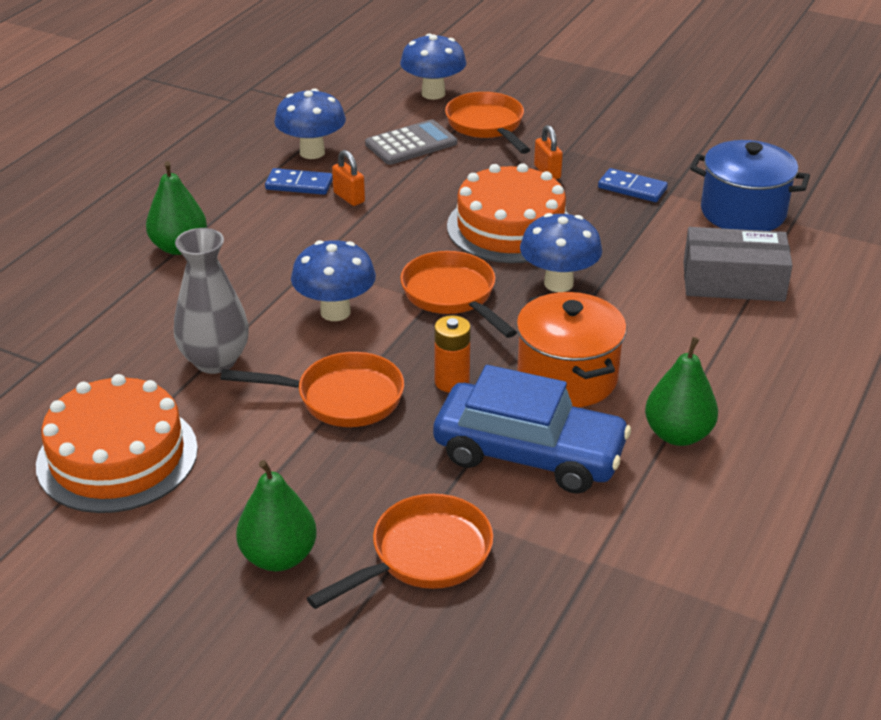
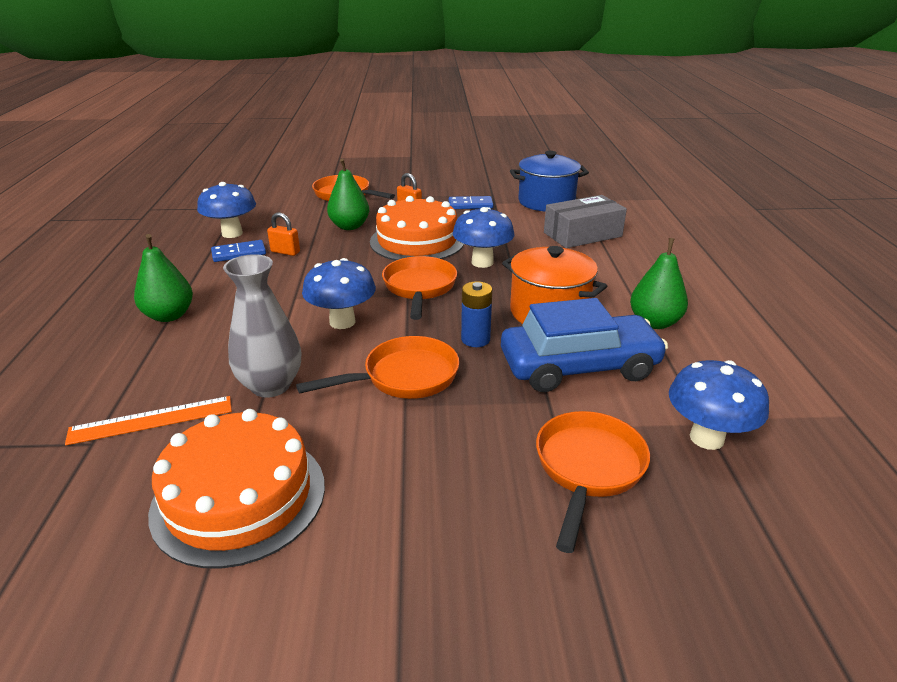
camera: 30 degrees left, 5 degrees down
(96, 358) = (151, 420): none -> orange ruler
(279, 557) = (473, 523): green pear -> green pear (349, 226)
(411, 144) = (302, 214): grey calculator -> none
(433, 94) = (292, 186): blue mushroom -> blue mushroom (706, 438)
(452, 296) = (419, 288): orange pan -> orange pan turned 60 degrees clockwise
(452, 382) = (475, 339): orange battery -> blue battery

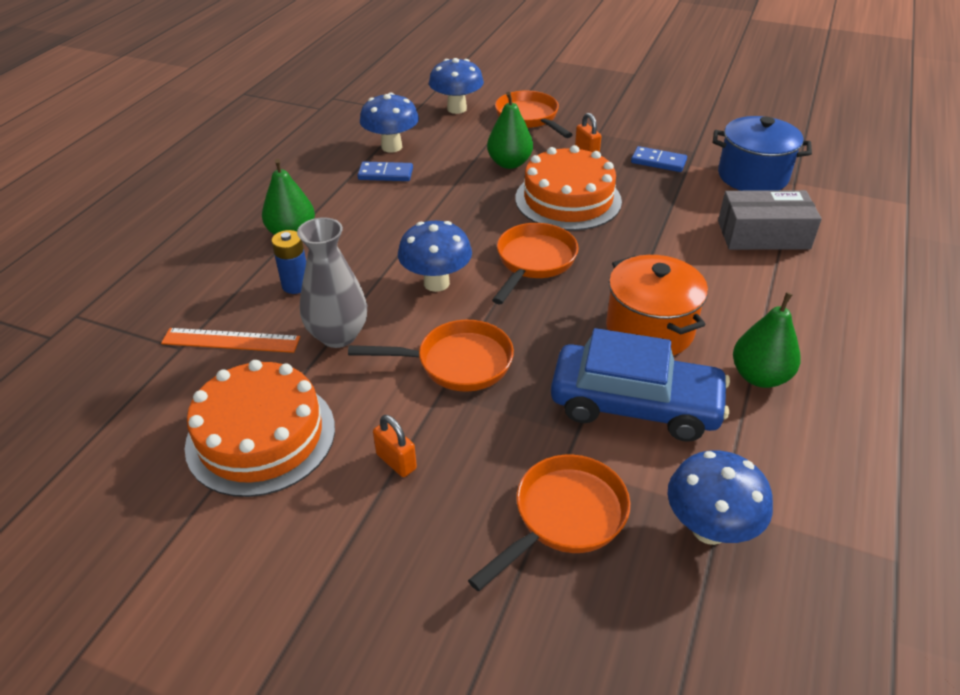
camera: 25 degrees right, 10 degrees up
(285, 252) = (429, 182): orange padlock -> orange padlock (396, 461)
(475, 339) = (551, 341): blue battery -> blue battery (296, 285)
(482, 262) = (620, 245): blue mushroom -> blue mushroom (457, 109)

